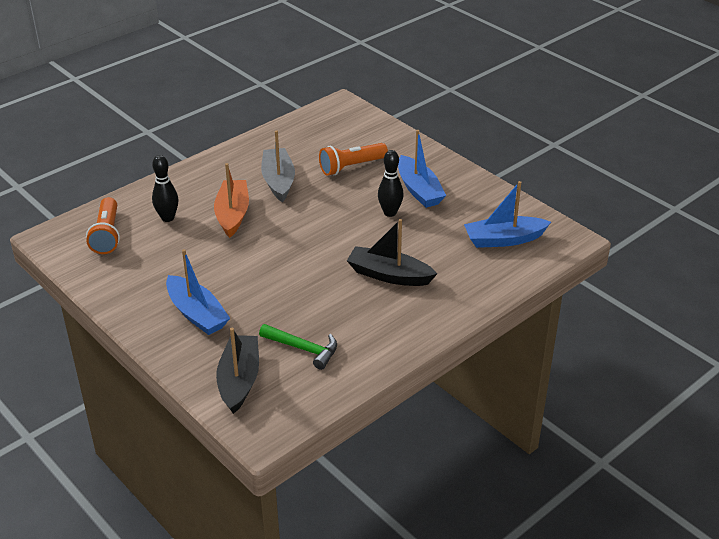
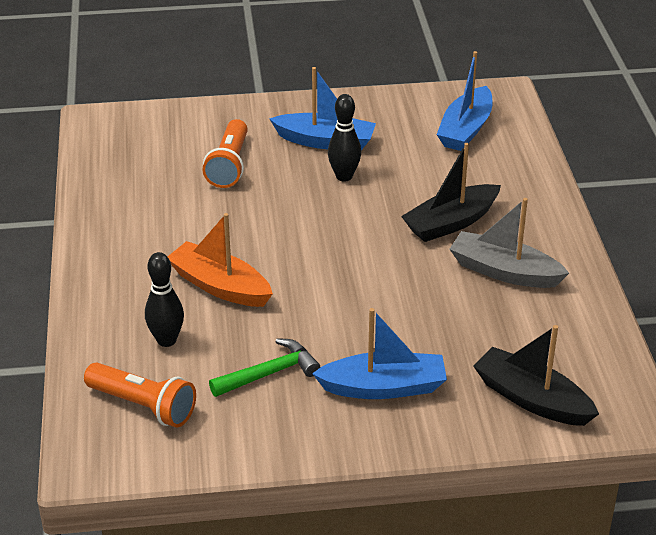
camera: 55 degrees left, 0 degrees up
(278, 181) = (193, 226): grey boat -> grey boat (504, 272)
(303, 349) = (519, 331): green hammer -> green hammer (269, 373)

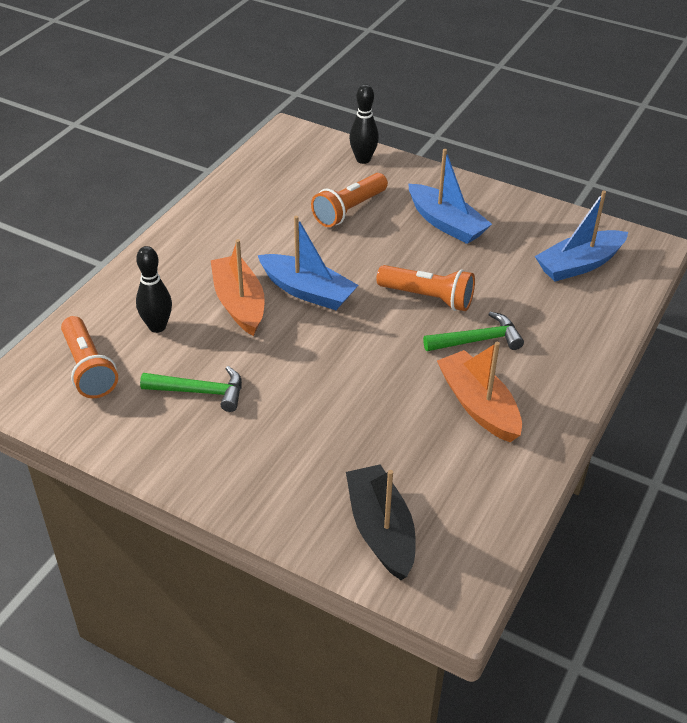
camera: 35 degrees right, 5 degrees up
(344, 176) = (430, 259): black bowling pin -> black bowling pin (363, 159)
(376, 208) = (428, 298): none -> orange flashlight
(384, 387) = (272, 451): blue boat -> blue boat (307, 291)
(451, 223) = (478, 340): black boat -> green hammer
(504, 272) = (478, 405): grey boat -> orange boat

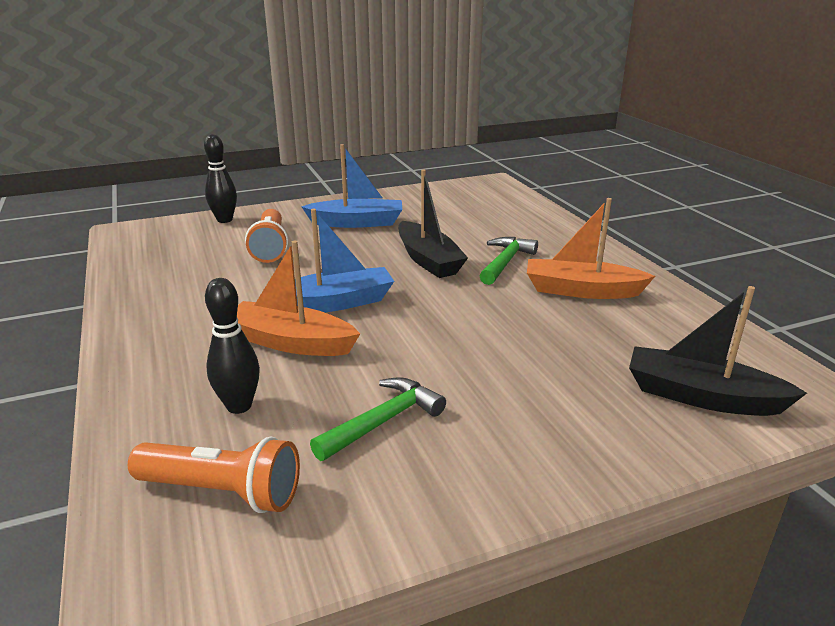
camera: 50 degrees left, 15 degrees down
(428, 298) = (428, 260): orange flashlight -> black boat
(579, 264) = (476, 204): blue boat -> none

